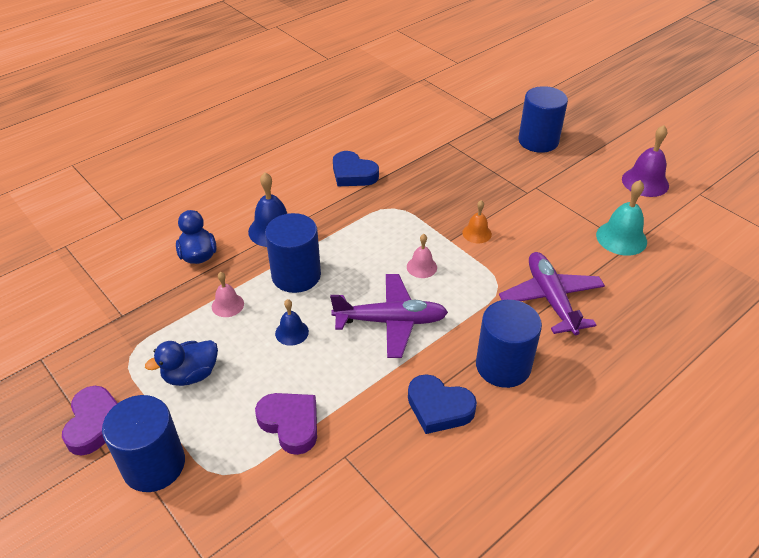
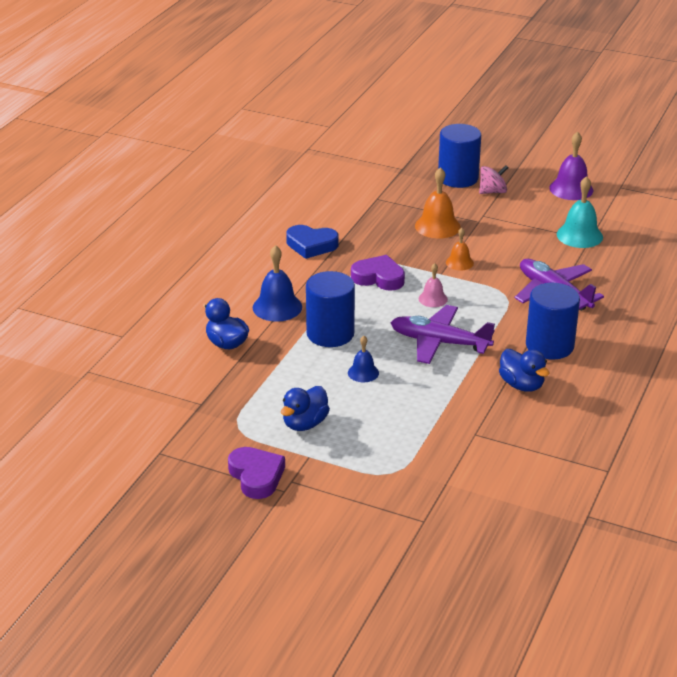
camera: 25 degrees left, 10 degrees down
(154, 465) = (331, 484): blue cylinder -> none
(227, 305) = (289, 370): pink bell -> none
(290, 424) = (416, 428): purple heart -> purple heart (378, 278)
(391, 321) = (439, 342): purple plane -> purple plane turned 135 degrees counterclockwise
(439, 408) = (521, 385): blue heart -> blue duck
(483, 187) = (437, 226): none -> orange bell
(562, 164) = (492, 192): none -> pink spinning top

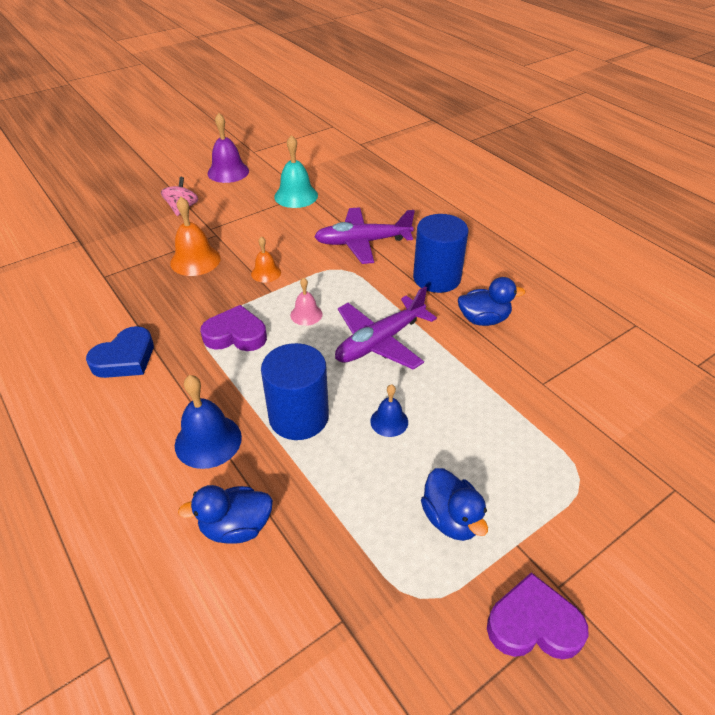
camera: 60 degrees left, 10 degrees up
(378, 278) = (236, 335): purple heart -> purple heart turned 45 degrees clockwise
(458, 178) = (137, 217): blue cylinder -> none

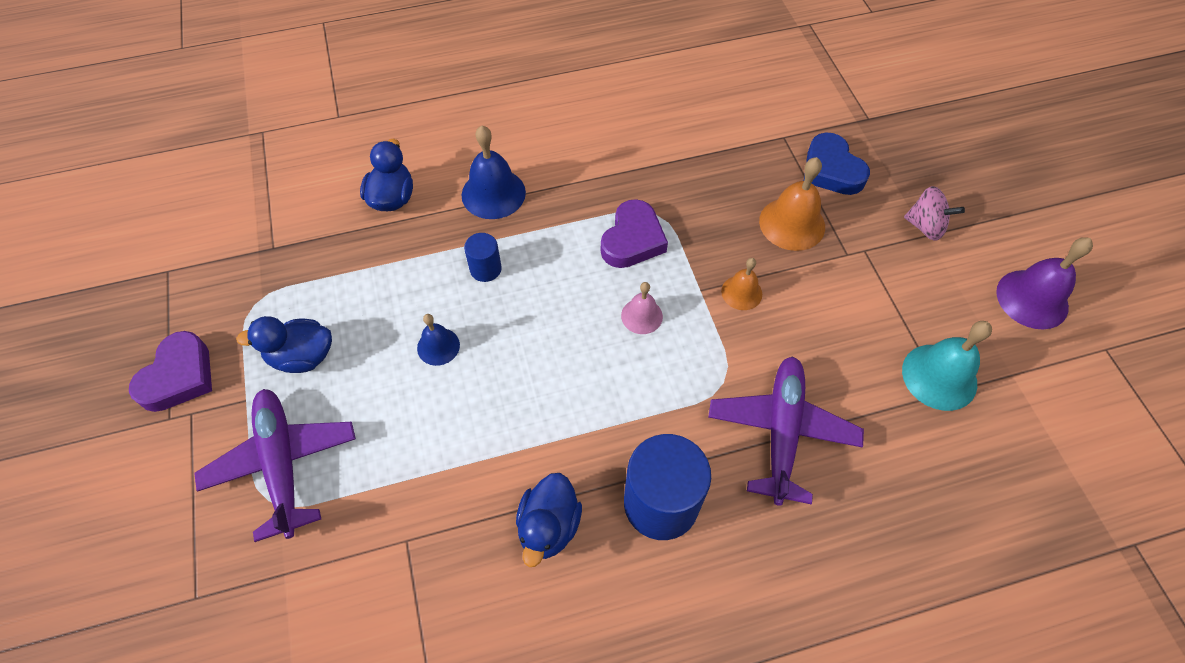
camera: 110 degrees right, 15 degrees up
(125, 358) = (633, 145): blue heart -> blue heart (831, 170)
(299, 417) = (485, 269): blue cylinder -> blue cylinder, size x0.50
(380, 342) = (560, 380): purple plane -> purple plane (282, 463)

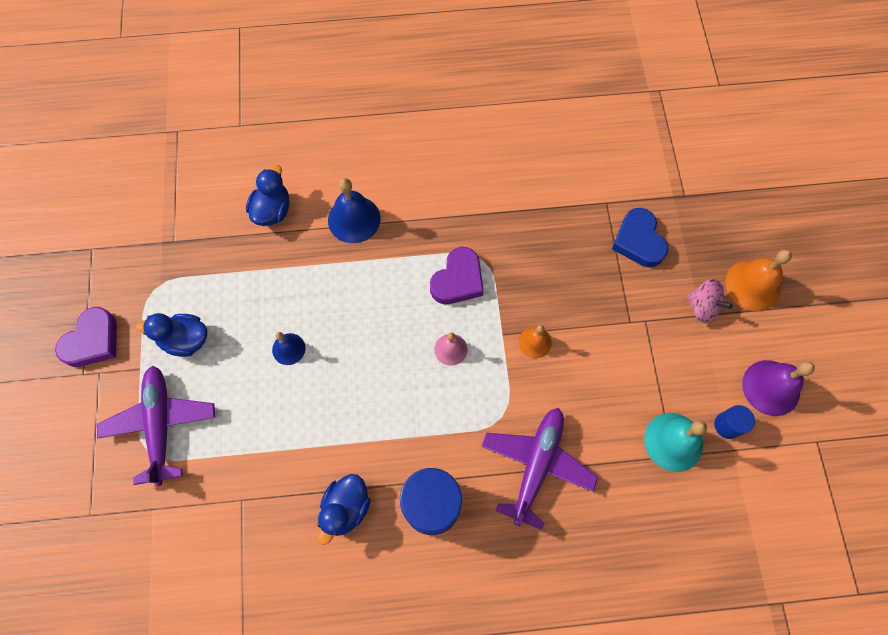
camera: 10 degrees right, 10 degrees up
(485, 269) = (336, 287): blue cylinder -> blue cylinder (727, 425)
(792, 223) = (592, 286): orange bell -> orange bell (752, 285)

